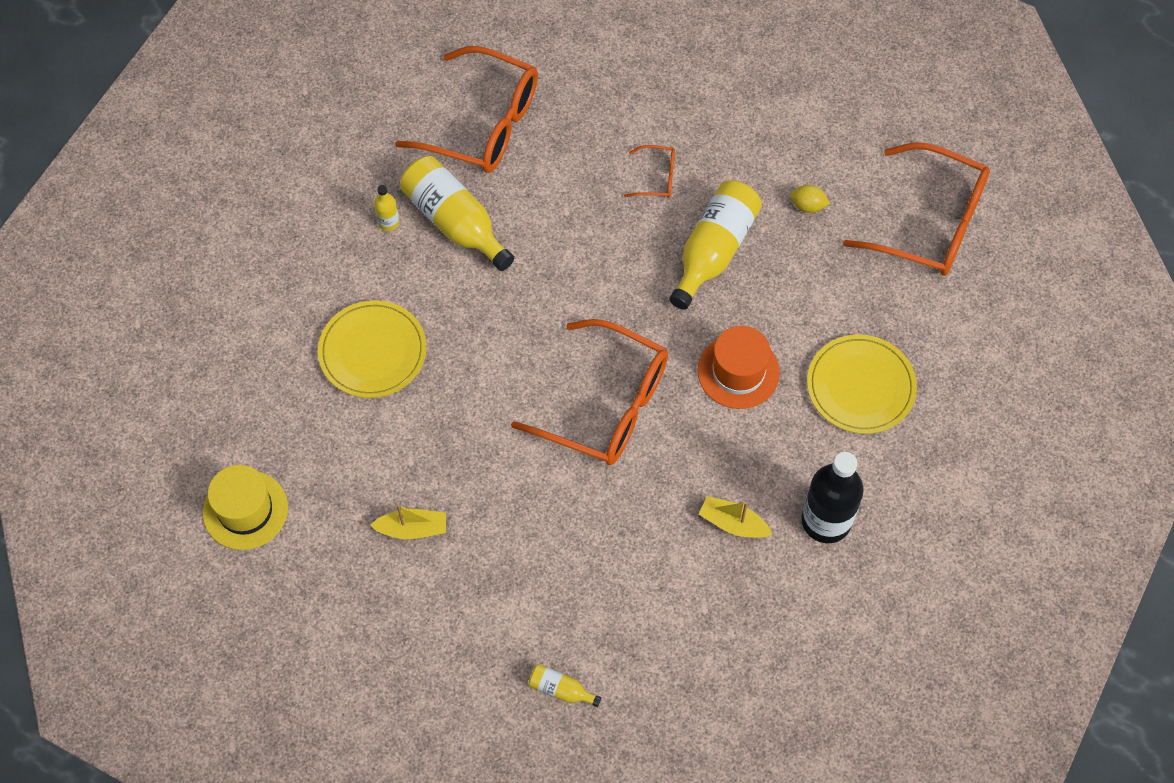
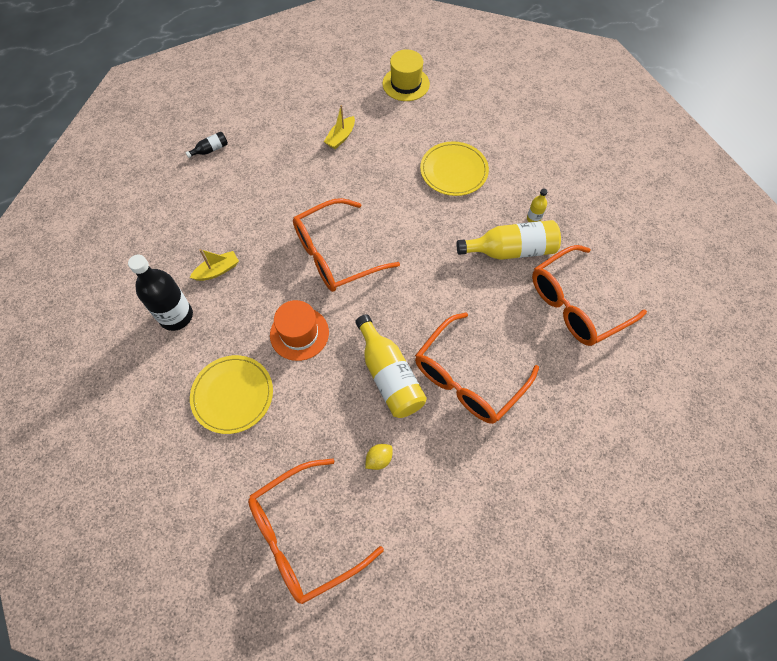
camera: 125 degrees right, 0 degrees up
(560, 689) = (210, 150): yellow bottle -> black bottle
(657, 177) = (467, 378): orange glasses -> orange glasses, size x2.29

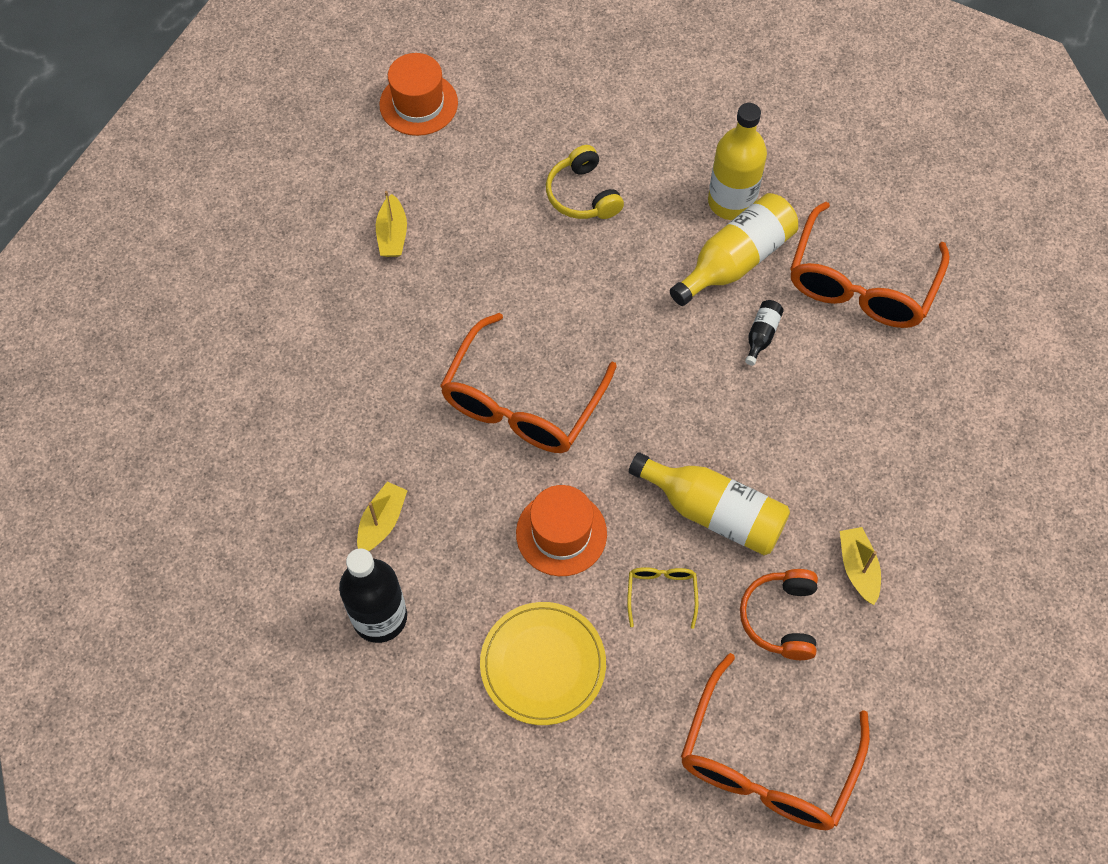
camera: 35 degrees left, 0 degrees up
(210, 150) = (219, 361): black bottle -> black bottle (761, 335)
(325, 400) = (661, 593): none -> yellow glasses
(379, 459) = (780, 618): yellow lemon -> orange headphones
(406, 84) = (418, 104): yellow hat -> orange hat
(446, 462) = (858, 568): none -> yellow boat
(454, 171) = (583, 195): yellow plate -> yellow headphones
(467, 378) = (806, 455): orange glasses -> none
(533, 219) = (731, 202): yellow bottle -> yellow bottle, size x2.17

